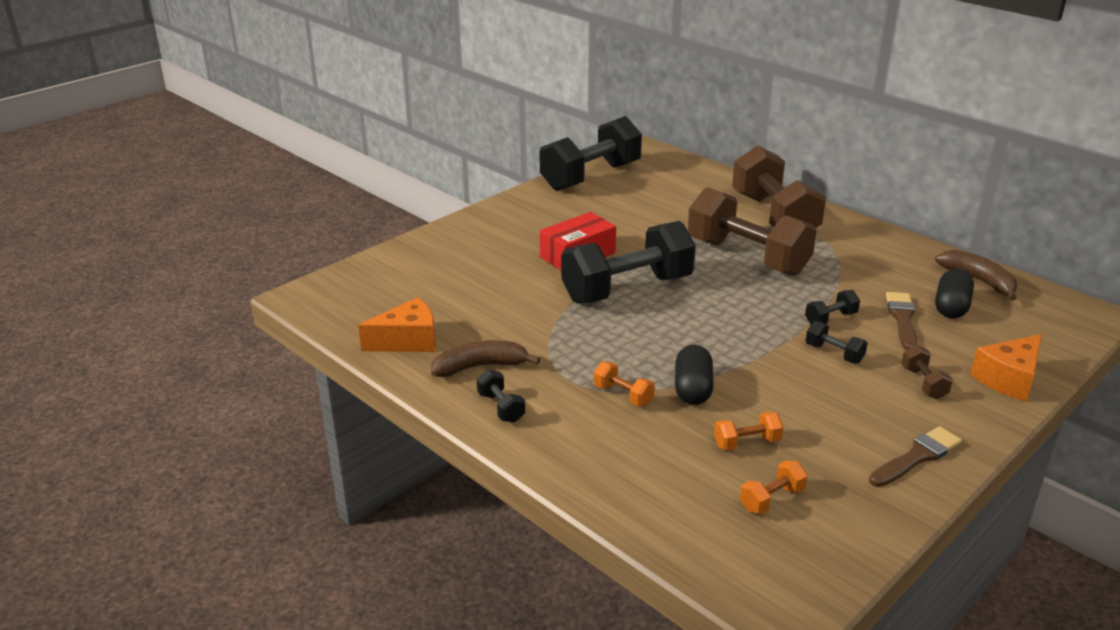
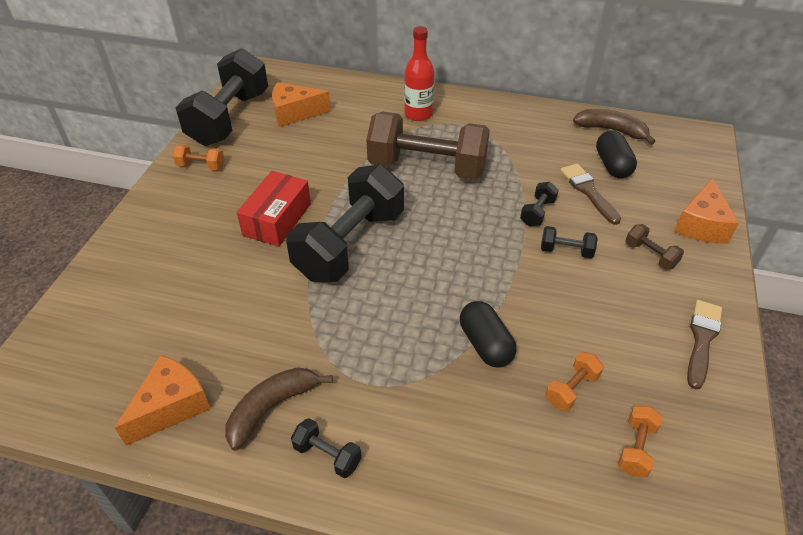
camera: 30 degrees left, 15 degrees up
(623, 395) = (431, 381): orange dumbbell -> orange dumbbell (201, 166)
(653, 187) = (295, 113): none -> orange cheese
(774, 216) = (418, 114): brown dumbbell -> red bottle

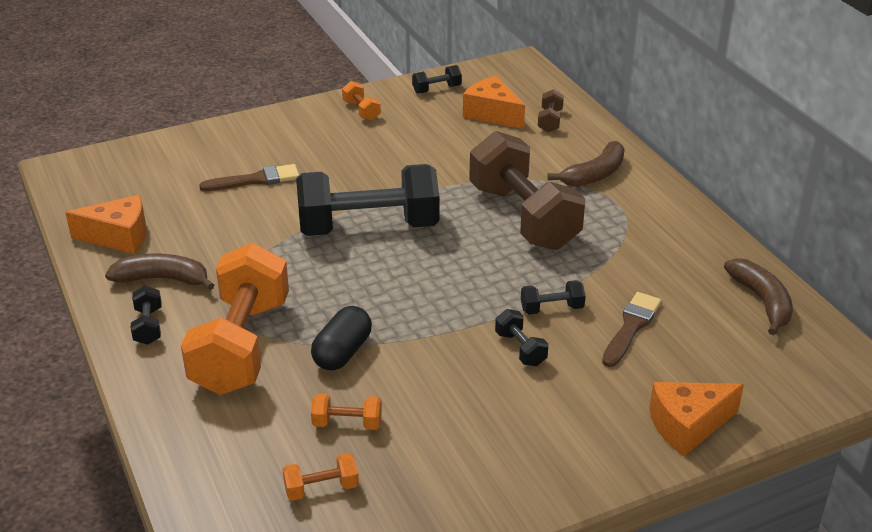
camera: 50 degrees right, 10 degrees down
(229, 118) = (437, 89): black dumbbell -> black dumbbell, size x0.40
(277, 219) = (350, 178): red box -> none
(418, 114) = (594, 174): red bottle -> brown banana
(419, 403) = (241, 346): none -> orange dumbbell
(612, 165) = (699, 326): black capsule -> none
(650, 255) = (587, 406): brown dumbbell -> brown dumbbell (550, 121)
(702, 339) = (507, 485): brown brush -> brown brush (255, 180)

